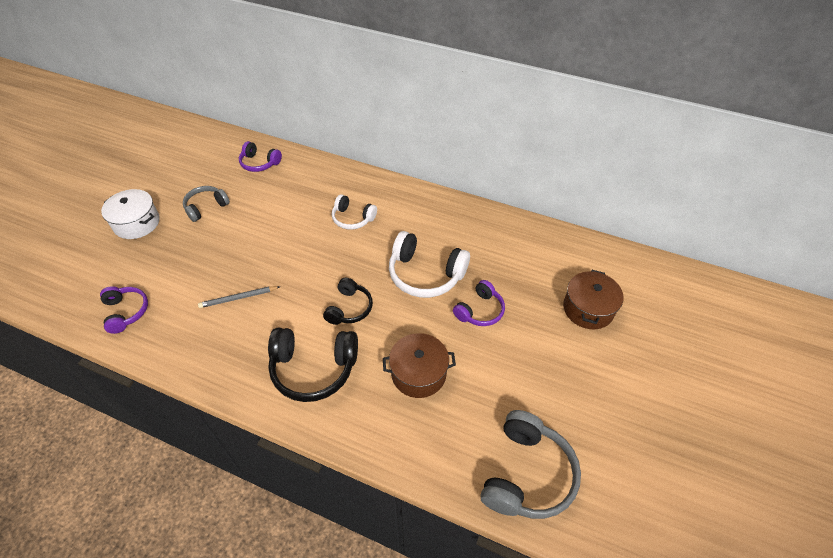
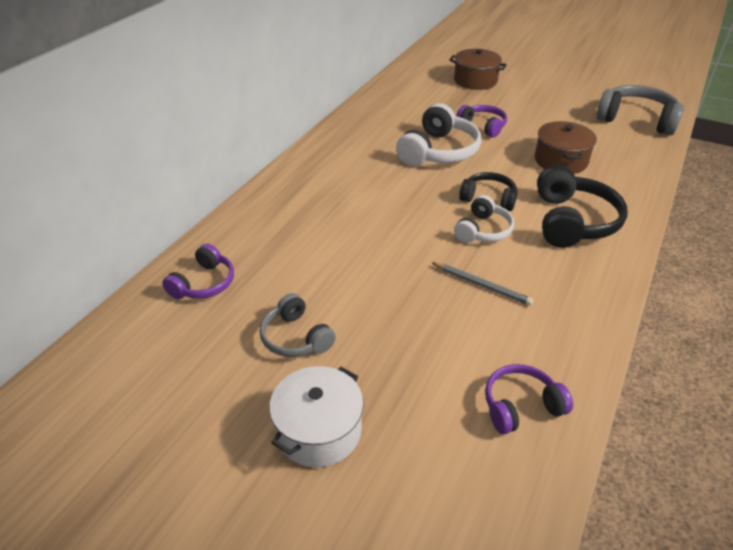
camera: 85 degrees left, 10 degrees down
(238, 298) = (482, 285): grey pencil -> grey pencil turned 45 degrees counterclockwise
(352, 218) = (347, 195): white headphones -> white headphones (483, 230)

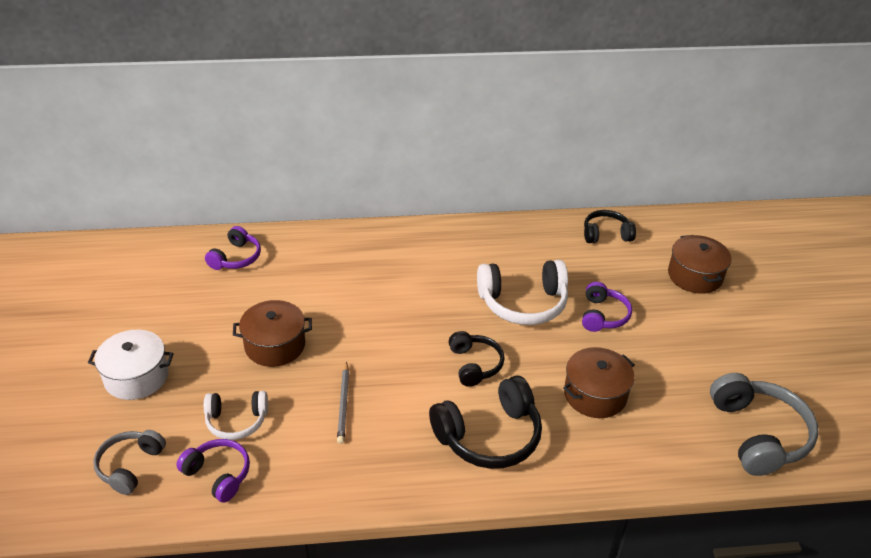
camera: 55 degrees right, 0 degrees up
(204, 283) = (236, 258): purple headphones -> purple headphones turned 60 degrees counterclockwise
(295, 338) = (213, 327): grey headphones -> grey headphones (130, 466)
(366, 301) = (275, 345): none -> brown pot
(399, 92) = (606, 234): none -> black headphones
(483, 230) = (421, 378): white headphones -> white headphones (236, 421)

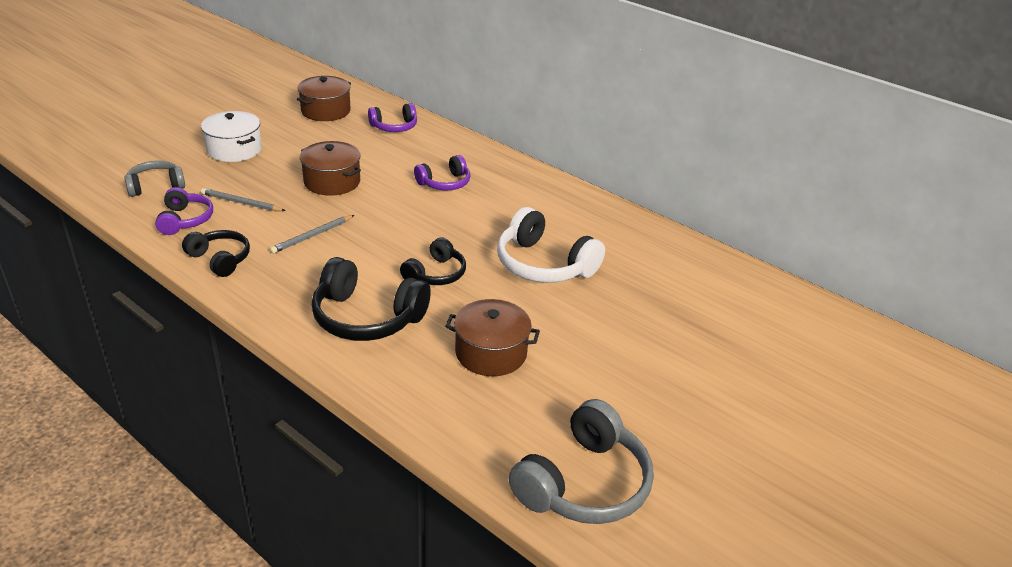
camera: 45 degrees right, 5 degrees down
(236, 421) = (241, 203): white headphones -> grey pencil
(603, 315) = (597, 313): purple headphones -> purple headphones (444, 183)
(606, 234) = (706, 268): black headphones -> black headphones (220, 259)
(695, 276) = (743, 345): brown pot -> brown pot (325, 111)

